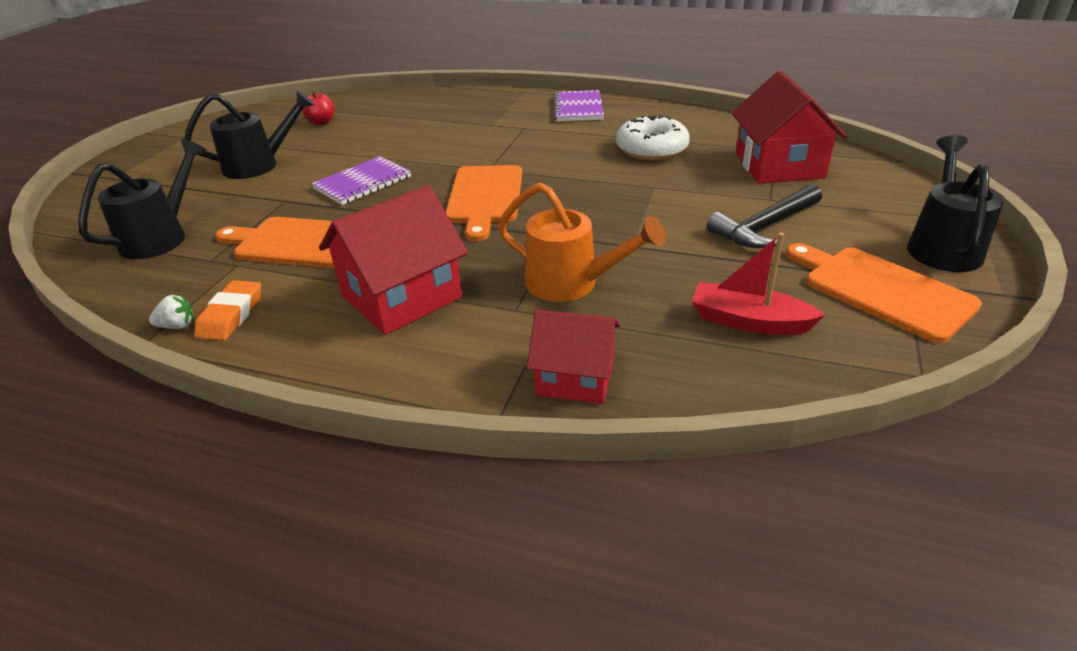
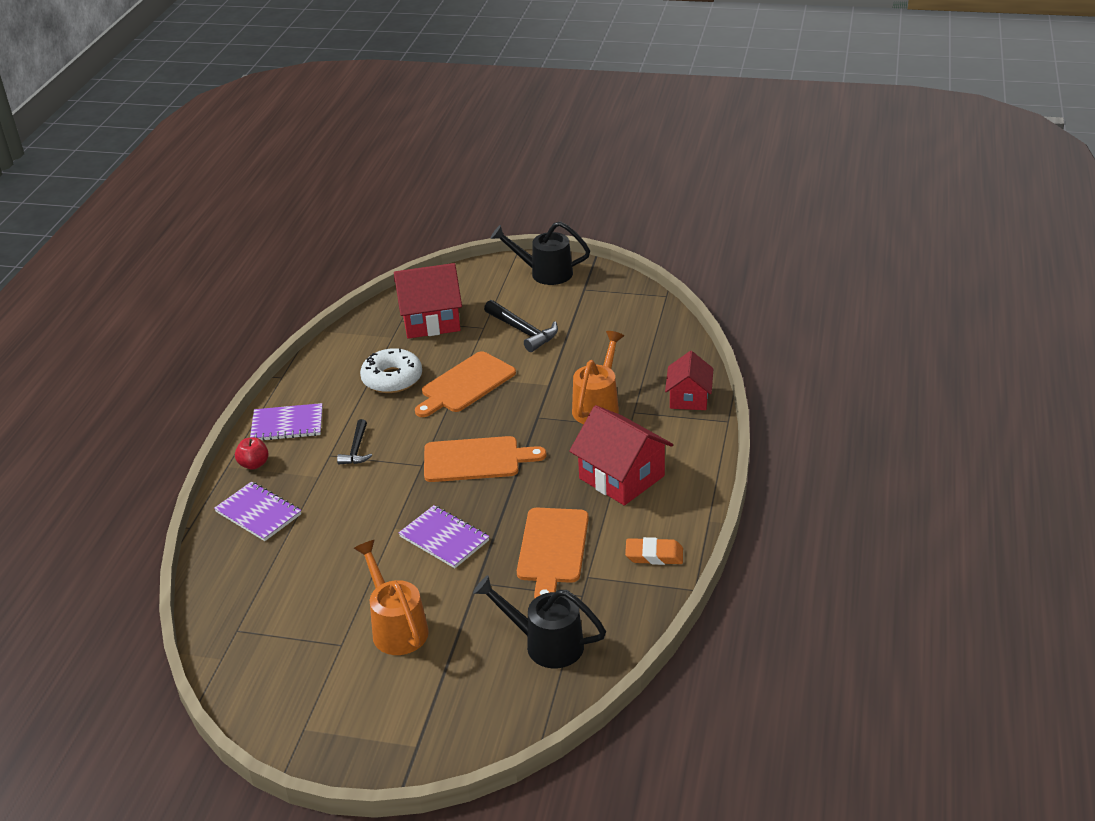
camera: 95 degrees left, 0 degrees up
(177, 326) = (670, 579): white strawberry -> none
(259, 165) = (396, 627): black watering can -> orange watering can
(321, 122) = (283, 611): red apple -> red apple (254, 464)
(452, 106) = (258, 513): none -> purple notebook
(528, 138) = (356, 449): none -> black hammer
(748, 321) = (629, 342): red boat -> none
(881, 290) = (593, 298): orange cutting board -> orange cutting board (465, 384)

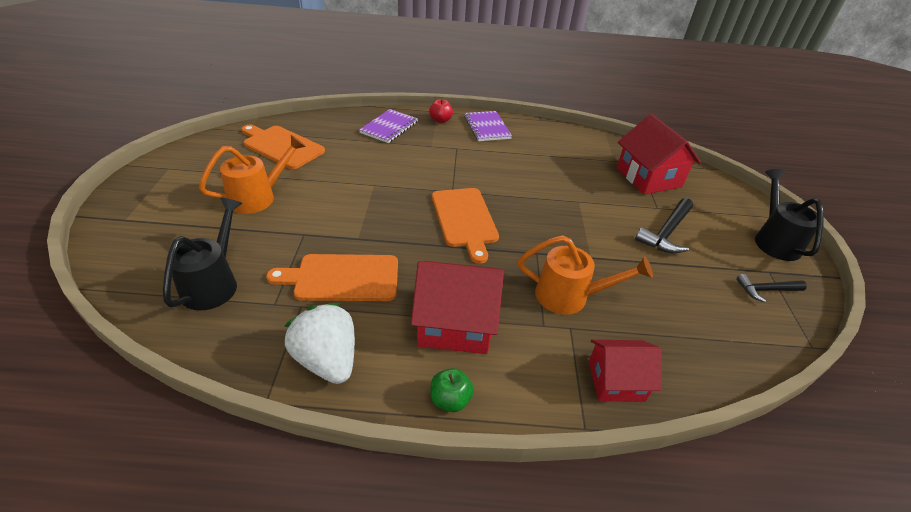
camera: 75 degrees right, 5 degrees up
(356, 449) = (465, 158): black hammer -> black hammer (766, 290)
(392, 379) = (559, 166): white donut -> none
(444, 538) = (360, 211): purple notebook -> none
(465, 384) = (567, 204): orange cutting board -> orange cutting board (281, 146)
(622, 477) = (455, 324): red house -> red house turned 60 degrees clockwise
(654, 555) = (327, 360): orange eraser -> white strawberry
(699, 485) = (450, 400): none -> green apple

